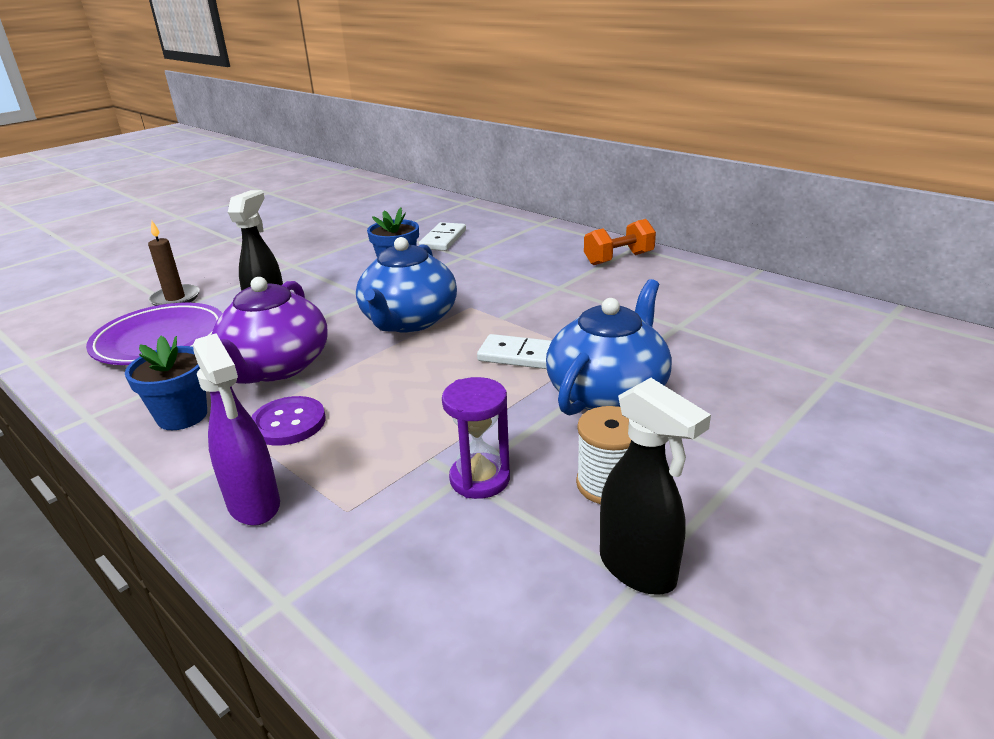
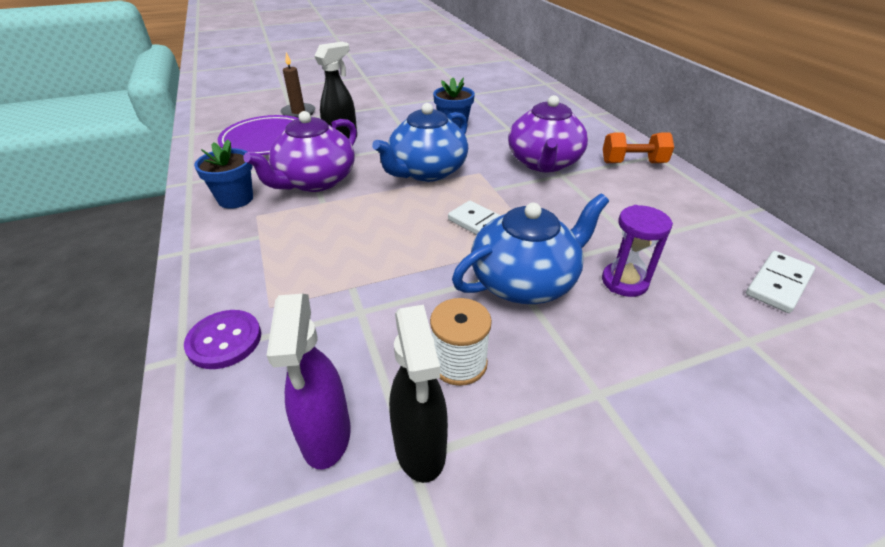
camera: 25 degrees right, 10 degrees up
(254, 505) = (222, 279): purple spray bottle -> purple spray bottle (326, 436)
(288, 423) = (288, 226): purple button -> purple button (224, 340)
(443, 239) = (504, 111): white domino -> white domino (778, 284)
(480, 479) = (371, 318): purple hourglass -> purple hourglass (624, 281)
(531, 280) = (544, 163): none -> purple teapot

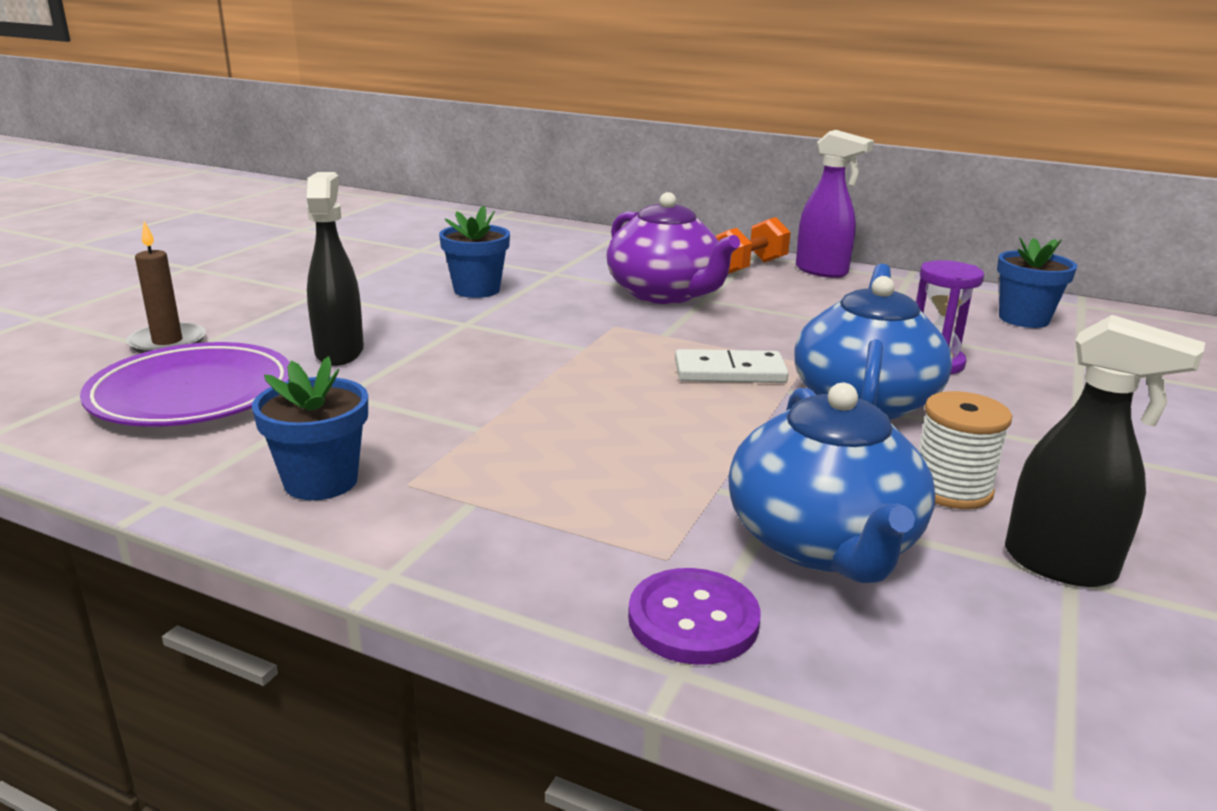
camera: 45 degrees left, 15 degrees down
(315, 181) = (410, 411): purple teapot -> none
(326, 436) = (982, 614): purple spray bottle -> purple spray bottle (822, 271)
(427, 171) = (548, 346): blue teapot -> blue teapot (823, 543)
(778, 284) = (1023, 319): white domino -> blue flower pot

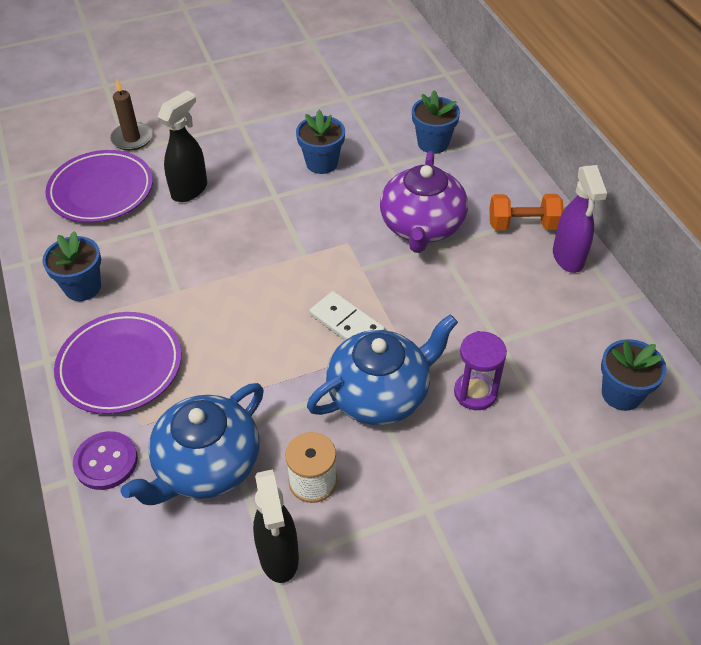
camera: 45 degrees right, 25 degrees up
(527, 522) = (120, 366): none -> purple plate
(570, 250) = (433, 143): none -> blue flower pot

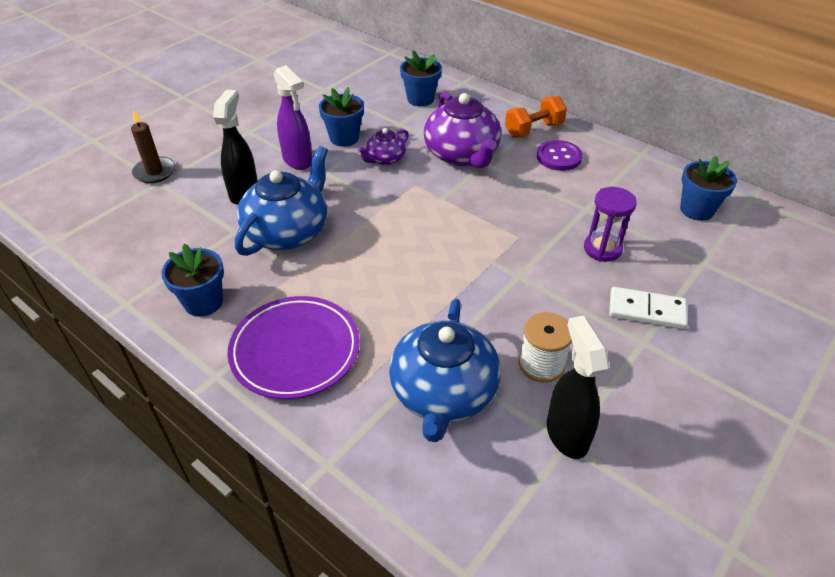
camera: 30 degrees left, 5 degrees down
(101, 191) = (157, 221): purple plate -> none
(106, 462) = (349, 434): purple button -> purple button (559, 157)
(279, 557) = (566, 434): black spray bottle -> black spray bottle turned 150 degrees counterclockwise
(342, 202) = (385, 159): none -> purple teapot
(346, 324) = (464, 240): white domino -> white domino (646, 311)
(380, 394) = (535, 278): blue teapot -> blue teapot (288, 232)
(568, 258) = (583, 140): purple spray bottle -> purple spray bottle (298, 160)

